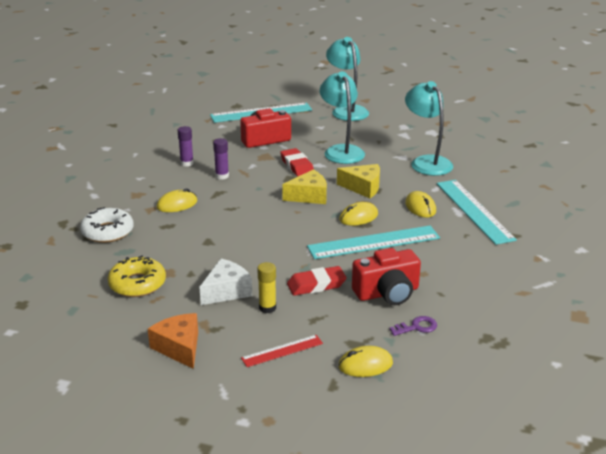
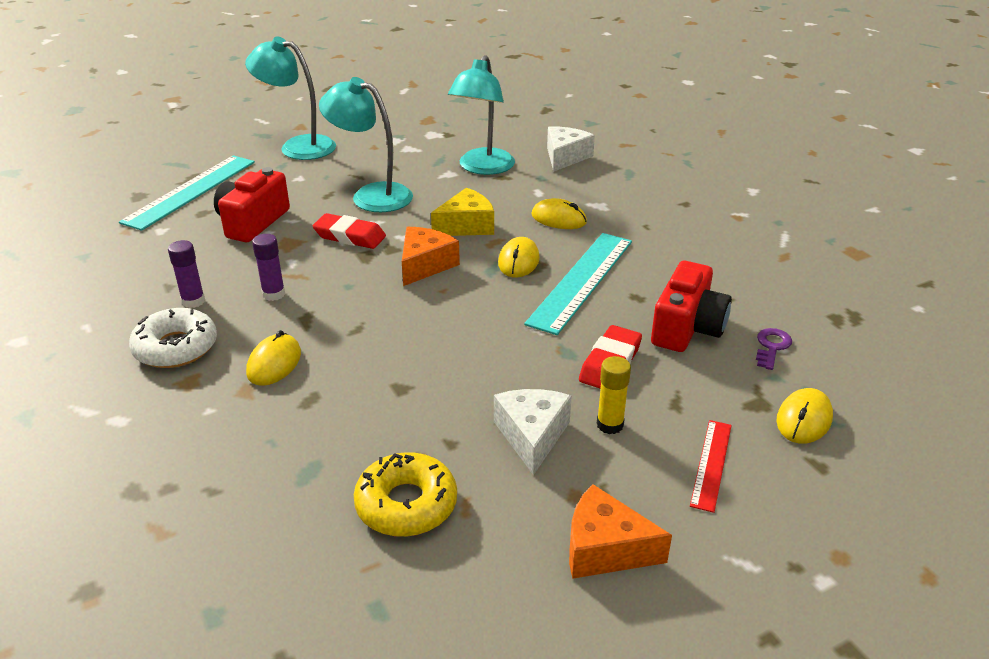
camera: 45 degrees left, 5 degrees up
(108, 232) = (234, 460): white donut -> white donut (176, 347)
(309, 196) = (425, 265): yellow cheese -> orange cheese
(426, 162) = (482, 168): turquoise lamp -> turquoise lamp turned 90 degrees counterclockwise
(474, 211) = (611, 198): turquoise ruler -> none
(489, 177) = (565, 157): none -> white cheese

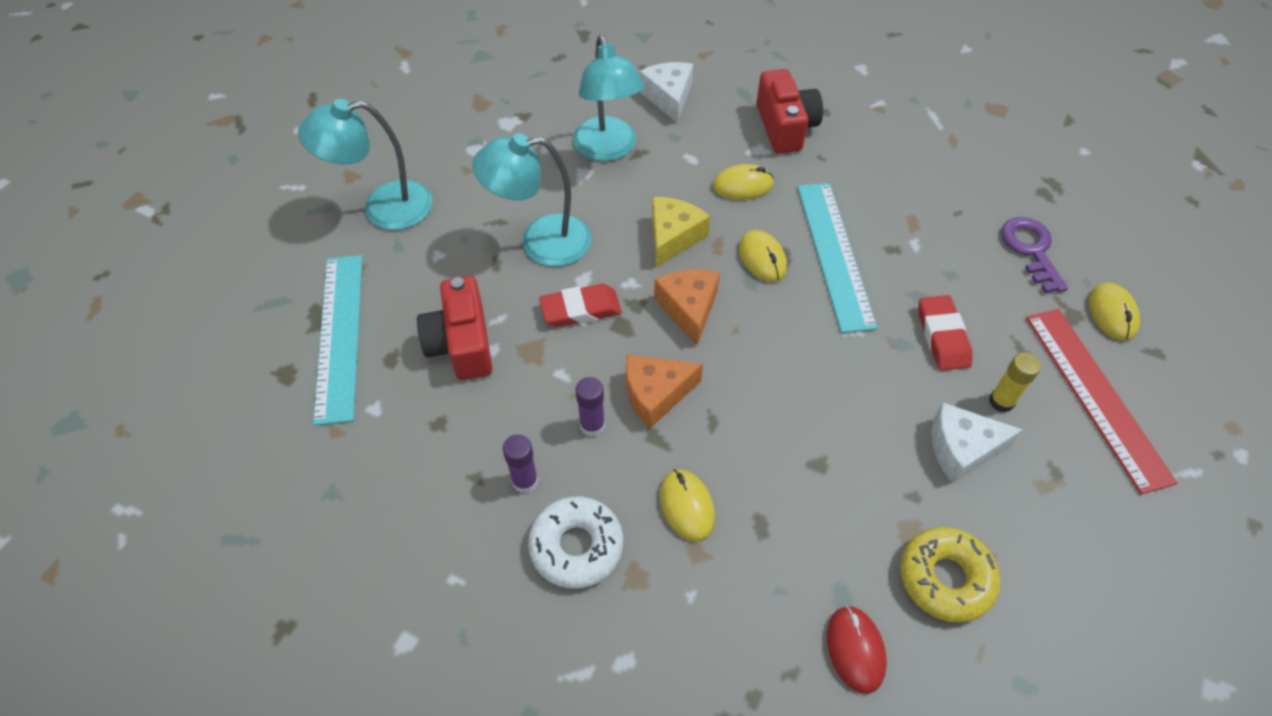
camera: 35 degrees left, 20 degrees up
(276, 504) = (855, 649): none -> red mouse
(532, 436) = (961, 449): white cheese -> white cheese turned 60 degrees counterclockwise
(605, 549) = (1105, 521): orange cheese -> orange cheese (655, 394)
(687, 328) = (959, 263): red camera -> red camera (785, 127)
(711, 464) = (1096, 396): red ruler -> red ruler, size x1.92
(771, 347) = (1031, 250): purple key -> purple key, size x1.58

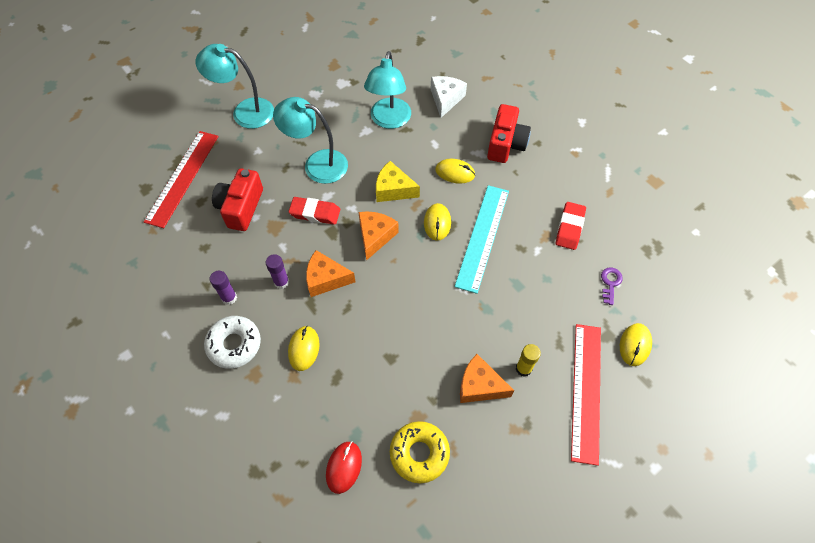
camera: 25 degrees right, 5 degrees up
(340, 335) = (183, 178): turquoise ruler -> red ruler
(673, 237) = (393, 189): yellow cheese -> yellow cheese turned 120 degrees counterclockwise
(942, 336) = (514, 314): red eraser -> red eraser (569, 228)
(961, 449) = (479, 386): white cheese -> orange cheese
(1031, 250) = (610, 283): purple key -> purple key, size x0.63

